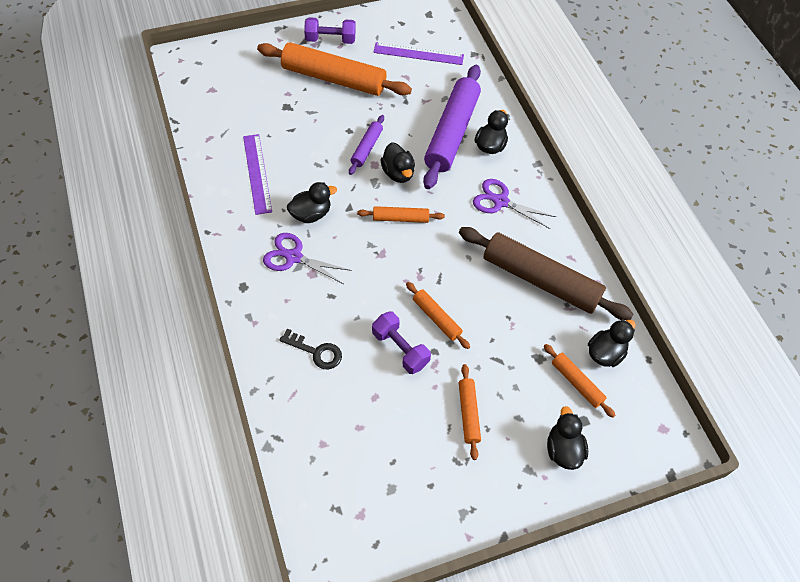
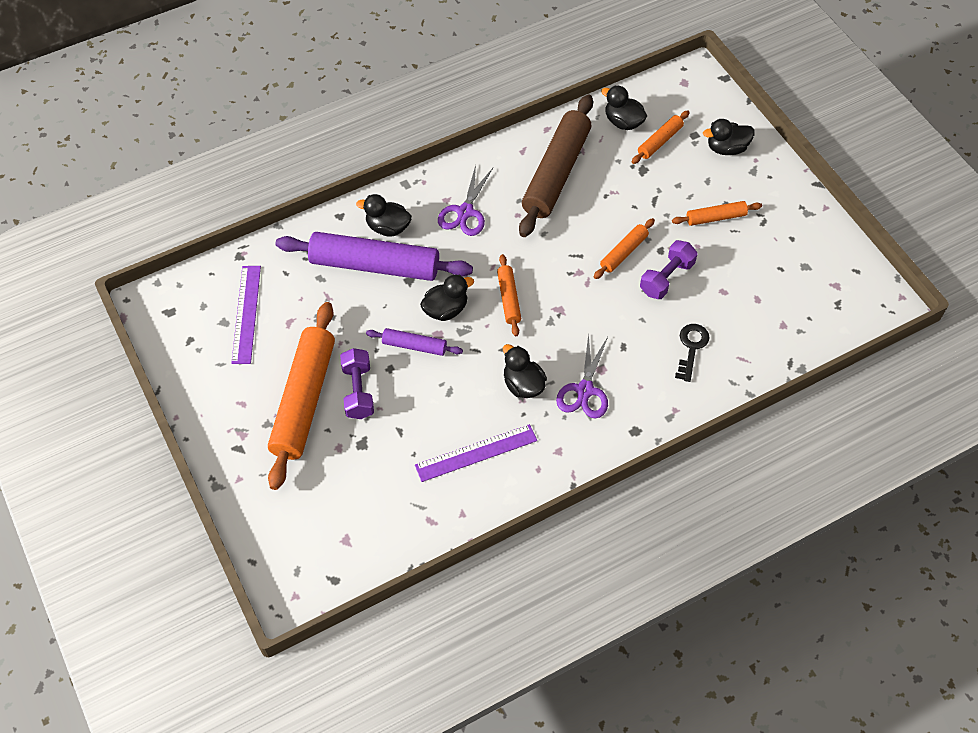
camera: 95 degrees left, 0 degrees up
(330, 40) = (232, 417): purple dumbbell -> purple dumbbell (358, 391)

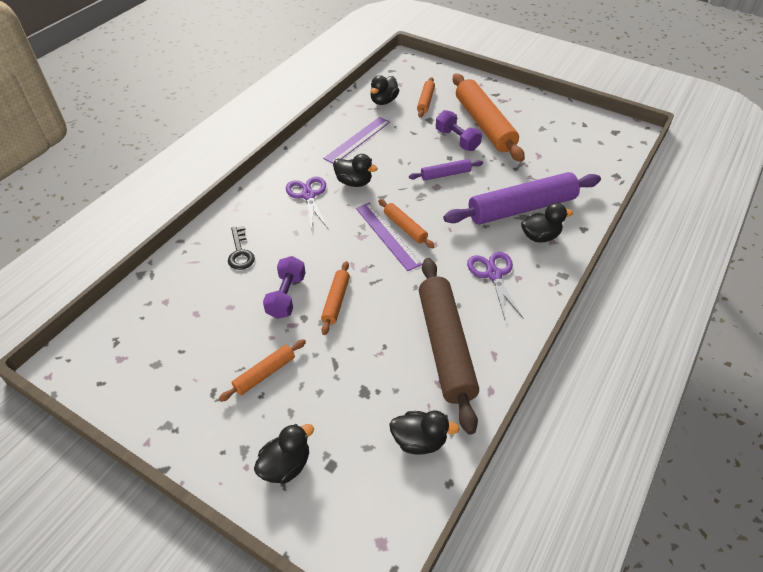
camera: 150 degrees right, 10 degrees down
(246, 314) = (569, 148): purple ruler -> purple ruler (387, 235)
(446, 309) = (444, 202): black duck -> black duck (383, 101)
(659, 141) = (365, 436): orange rolling pin -> orange rolling pin (426, 101)

